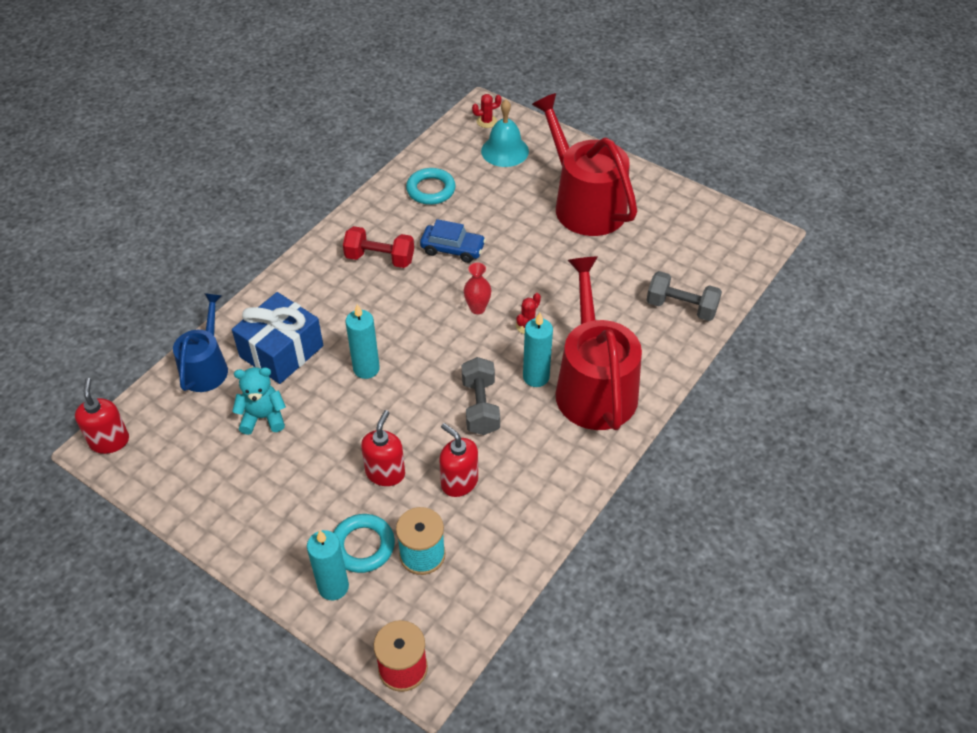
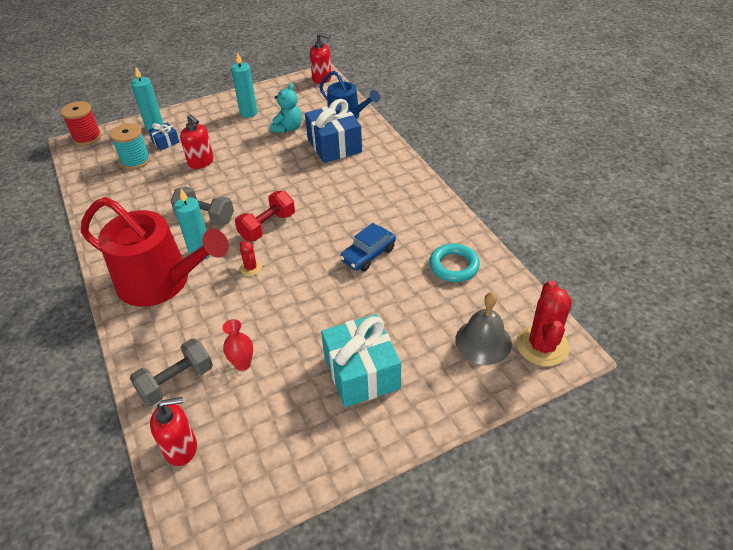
camera: 120 degrees right, 5 degrees down
(363, 546) = (165, 142): turquoise ring -> blue gift
(366, 369) = (287, 176): turquoise candle -> turquoise candle (248, 113)
(380, 258) = (388, 211): red dumbbell -> red dumbbell (267, 226)
(459, 482) = (162, 188): red soap dispenser -> red soap dispenser (181, 448)
(477, 308) = (292, 246): red vase -> red vase (242, 364)
(486, 121) = (542, 346): red cactus -> red cactus, size x2.05
(505, 151) = (483, 341): turquoise bell -> grey bell
(584, 204) = (361, 373): red watering can -> turquoise gift

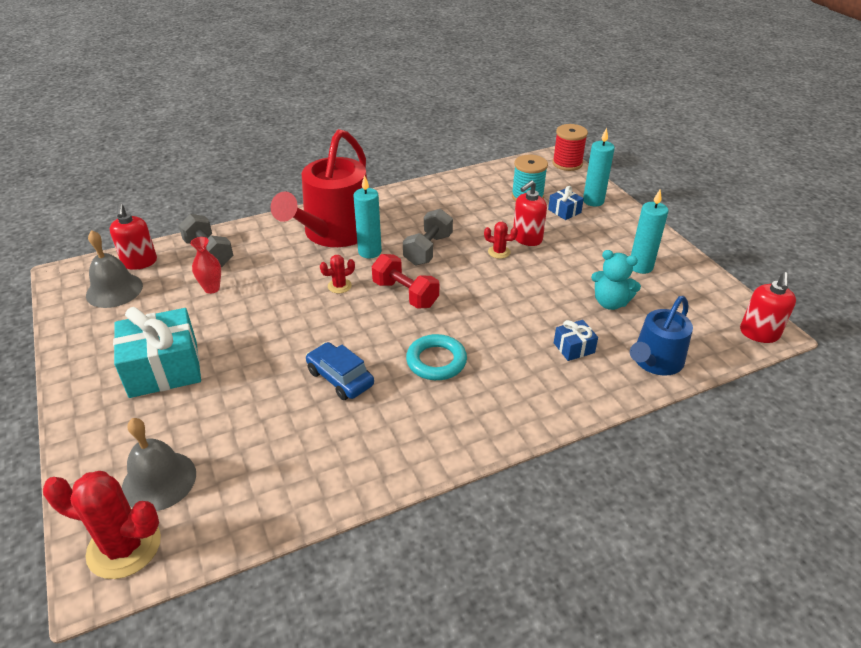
camera: 90 degrees right, 5 degrees down
(217, 177) = (499, 252): none -> red cactus
(234, 457) = (114, 290): none -> grey bell
(334, 145) = (574, 348): blue gift -> blue gift, size x0.47
(454, 266) = (299, 464): turquoise ring -> turquoise ring (436, 361)

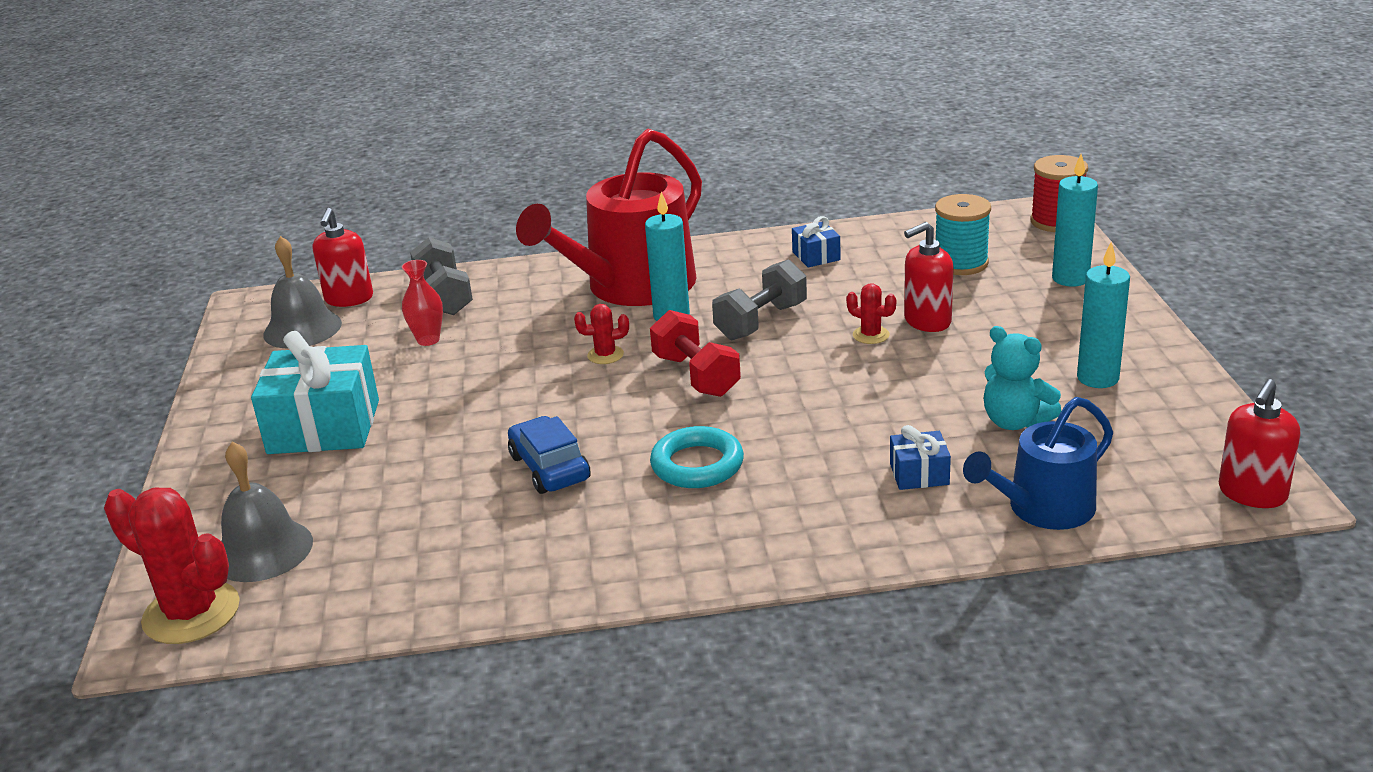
camera: 20 degrees right, 10 degrees down
(564, 211) = (1012, 289): blue gift -> blue gift (816, 256)

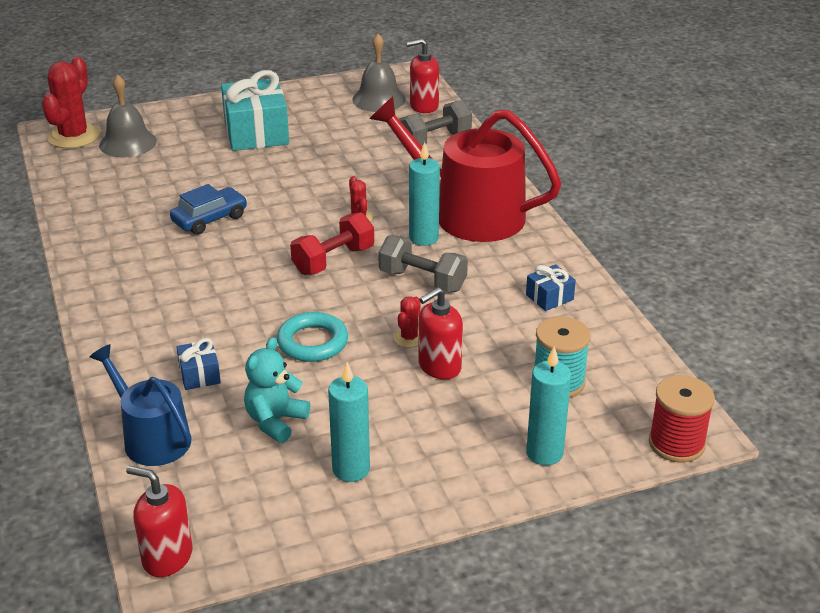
camera: 75 degrees right, 5 degrees up
(428, 340) = (370, 146): red vase -> none
(697, 465) = (213, 275): turquoise ring -> turquoise ring (312, 342)
(927, 321) = (439, 367): red soap dispenser -> red soap dispenser turned 90 degrees counterclockwise

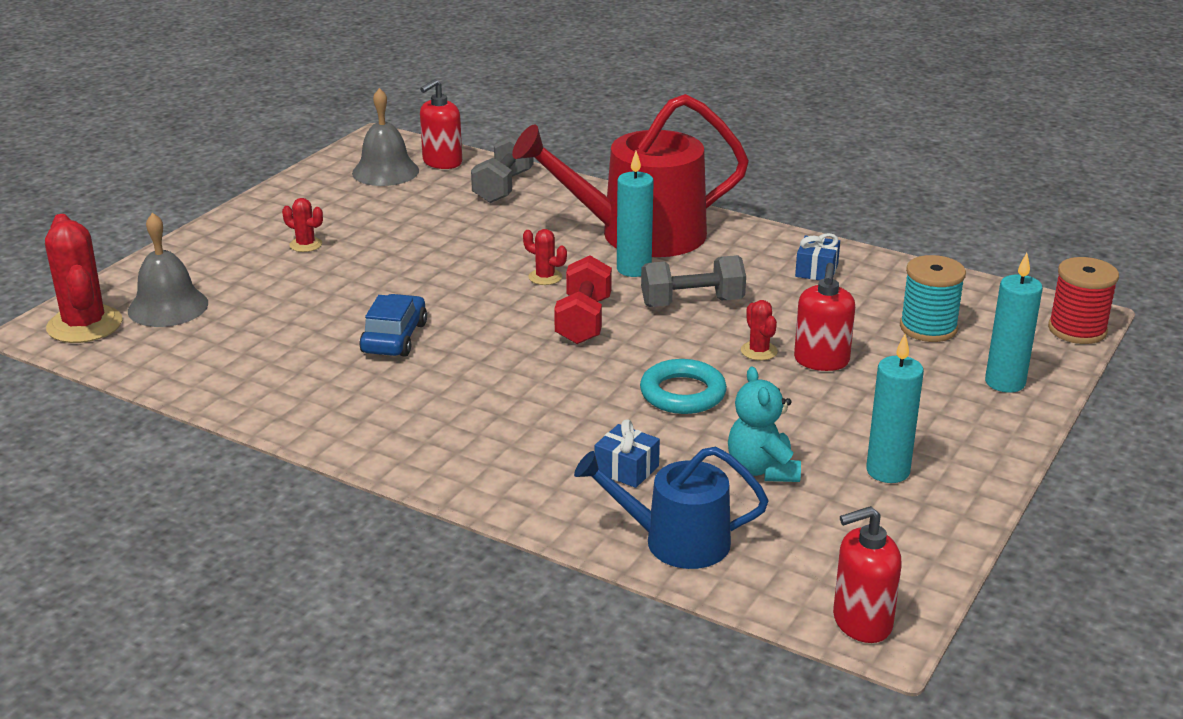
camera: 40 degrees left, 5 degrees down
(256, 133) = (305, 245): turquoise gift -> red cactus

